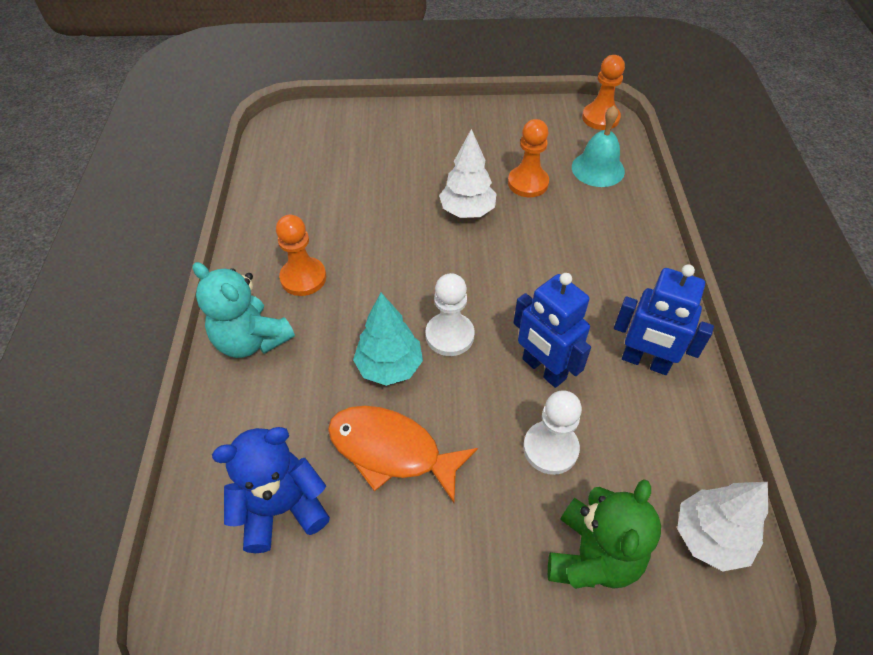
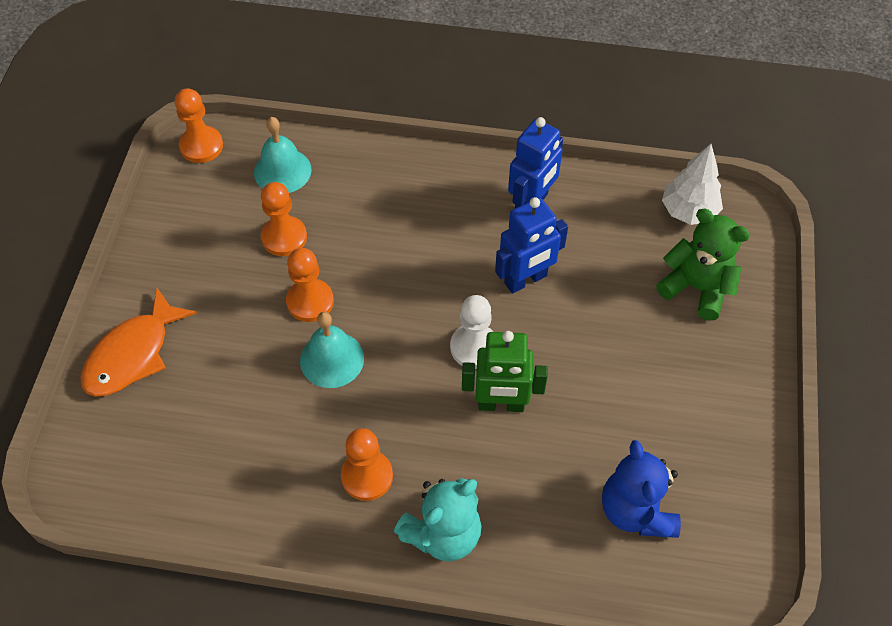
camera: 80 degrees left, 5 degrees up
(389, 367) = (501, 404): turquoise tree -> green robot
(391, 451) = (591, 414): orange fish -> orange fish (133, 354)
(413, 235) = (332, 359): none -> turquoise bell
(467, 211) = (310, 301): white tree -> orange pawn
(550, 448) = (604, 293): white pawn -> none

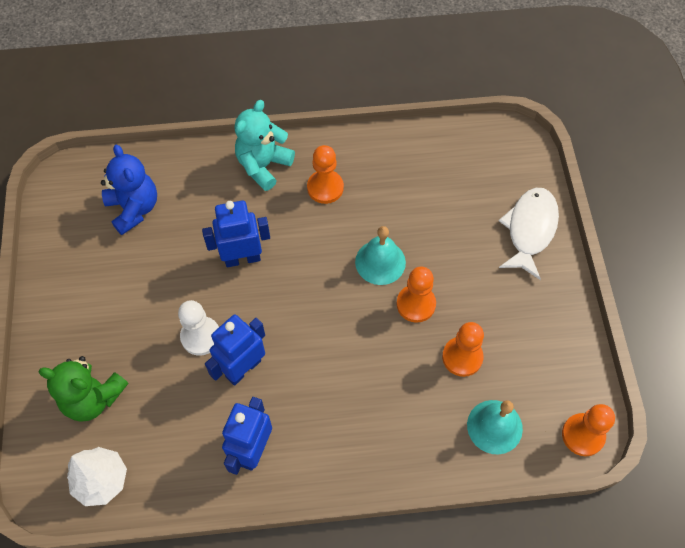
camera: 165 degrees right, 5 degrees up
(133, 354) = (529, 230): orange fish -> white fish
(474, 347) = (273, 298): white pawn -> white pawn (201, 336)
(501, 404) = (242, 258): green robot -> blue robot

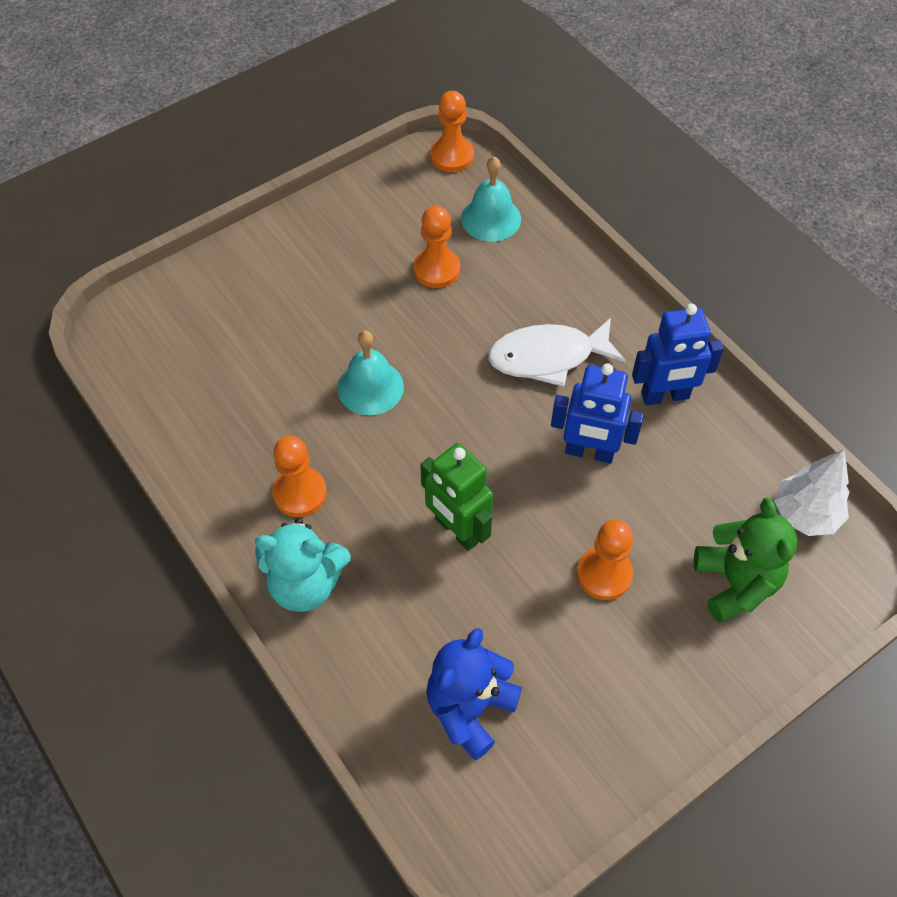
camera: 120 degrees left, 5 degrees down
(201, 336) = (584, 516): white pawn -> none
(242, 258) = (457, 530): blue robot -> green robot
(416, 304) = (402, 332): orange pawn -> orange pawn (604, 574)
(529, 230) = (242, 271): white fish -> white fish (548, 357)

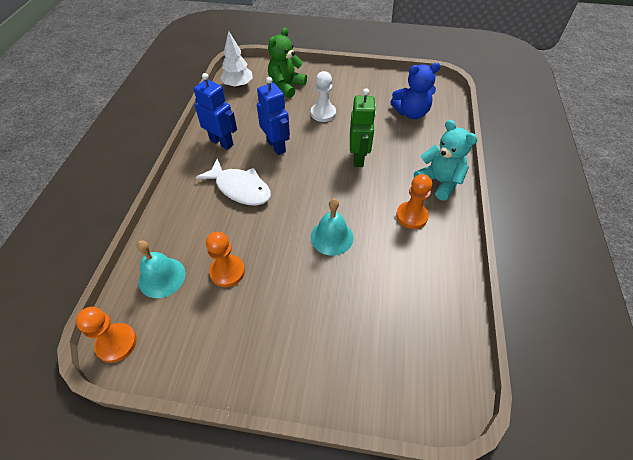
camera: 135 degrees left, 5 degrees down
(604, 574) = (323, 113): orange pawn -> white pawn

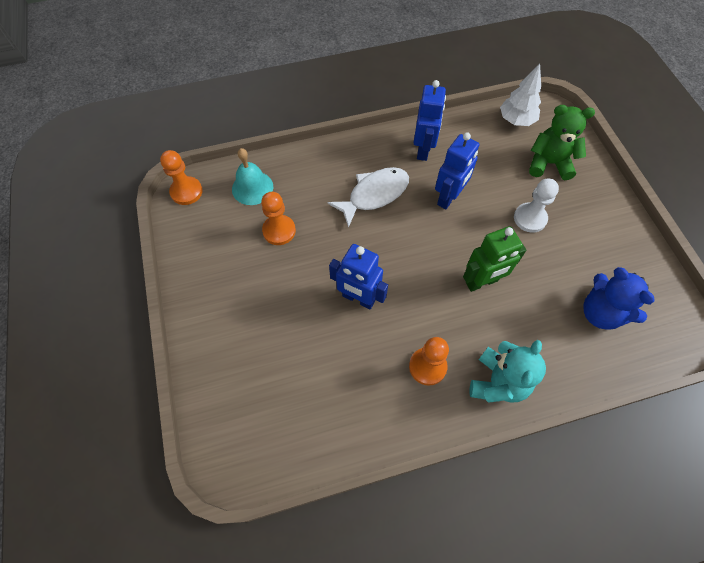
camera: 65 degrees right, 10 degrees up
(240, 188) = (374, 194): white fish -> white fish turned 135 degrees counterclockwise
(332, 237) = (358, 298): turquoise bell -> blue robot

